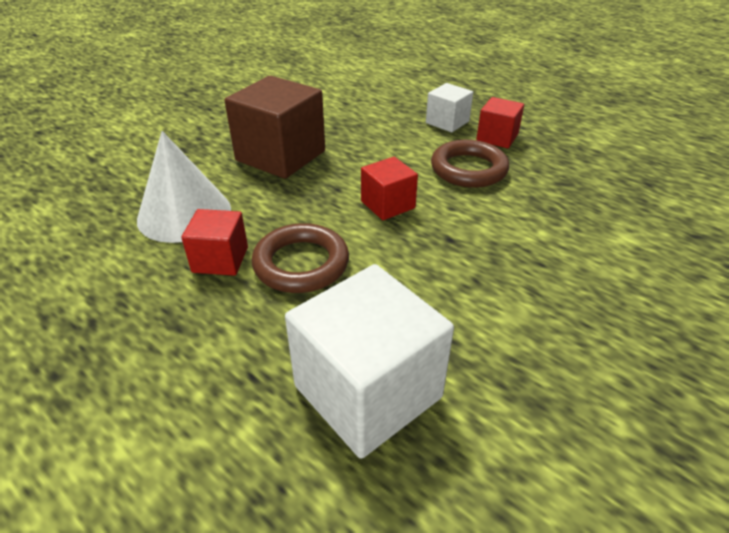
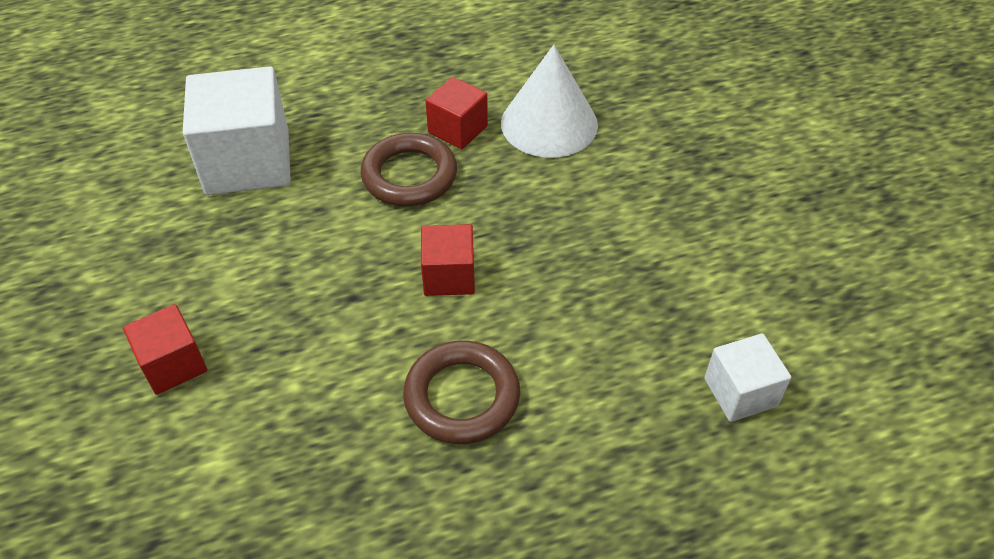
camera: 120 degrees right, 10 degrees up
(281, 156) = (621, 225): brown cube -> none
(447, 122) = (607, 455): white cube -> white cube (740, 392)
(497, 138) = (518, 492): red cube -> red cube (173, 364)

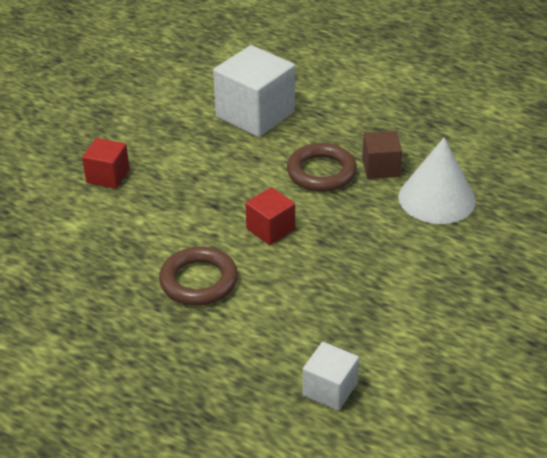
camera: 50 degrees right, 10 degrees down
(457, 129) = (380, 168): red cube -> brown cube

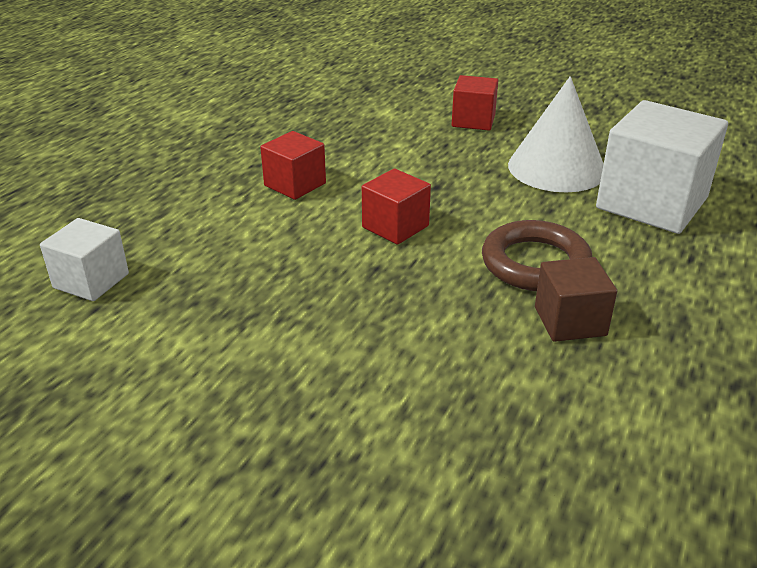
camera: 85 degrees right, 5 degrees down
(199, 281) = (295, 184): brown ring -> red cube
(436, 198) = (505, 386): white cone -> white cone (556, 168)

